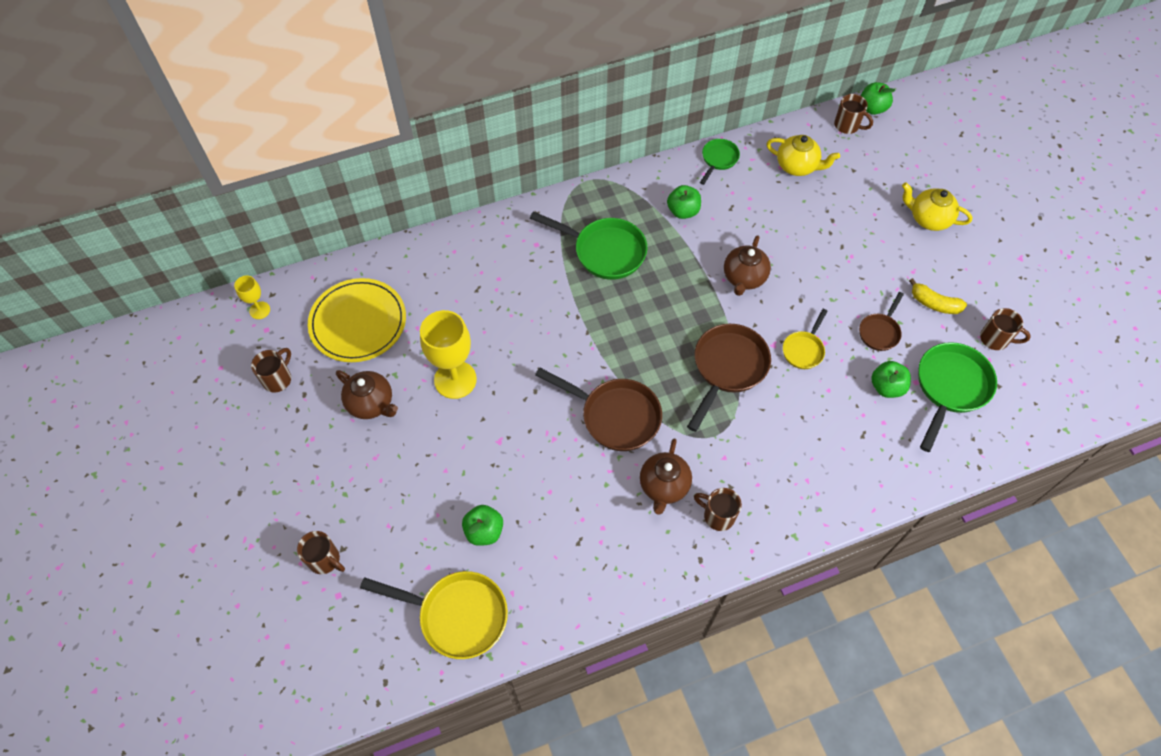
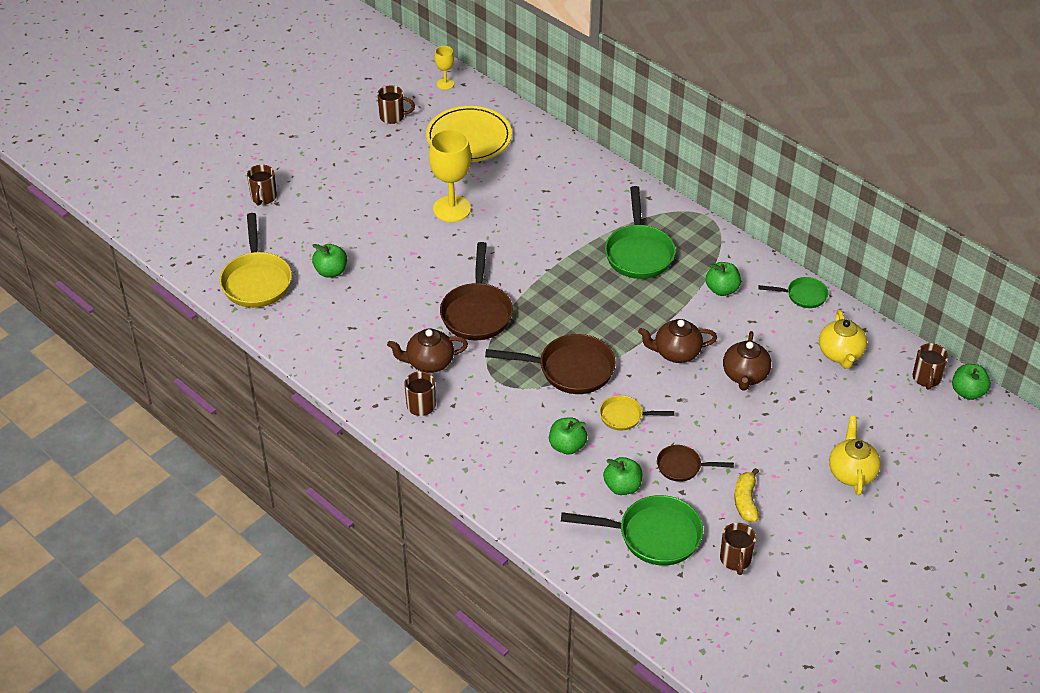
camera: 65 degrees right, 15 degrees down
(371, 404) = (402, 172): brown teapot -> brown teapot (745, 376)
(822, 410) = (567, 446): none -> green apple

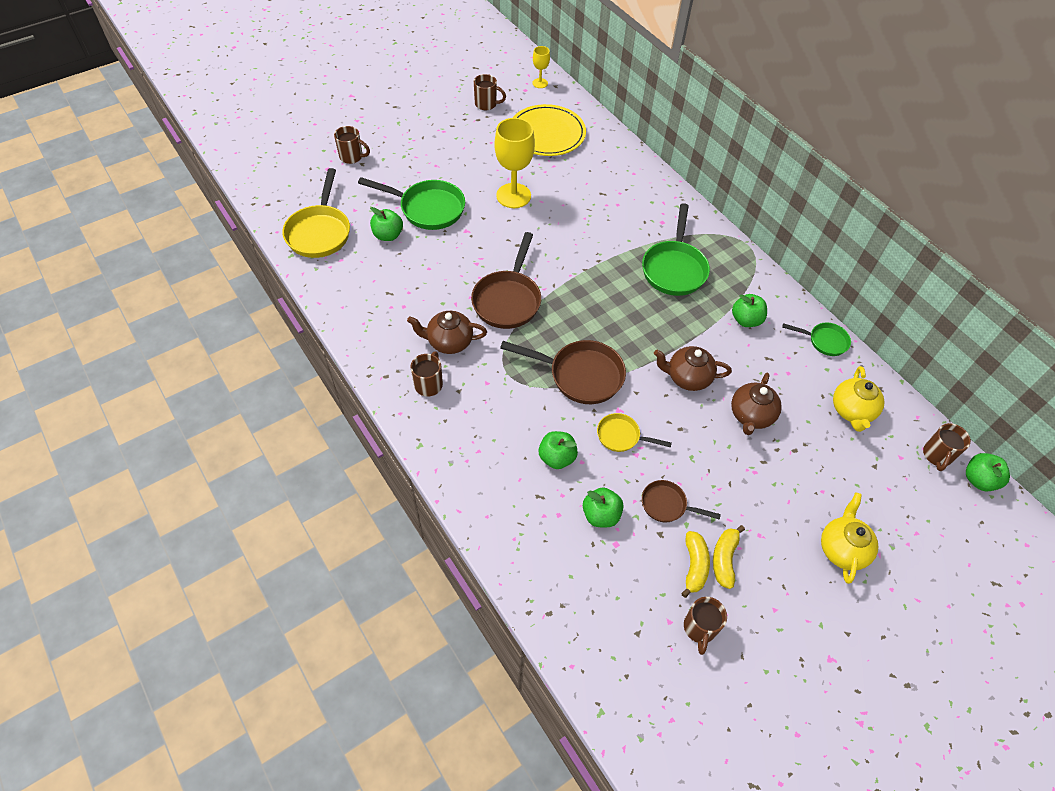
camera: 10 degrees right, 10 degrees up
(263, 198) = (352, 157): brown mug -> brown mug turned 90 degrees counterclockwise
(653, 535) = (619, 579): green pan -> green pan (427, 208)
(719, 512) = (694, 566): none -> yellow banana

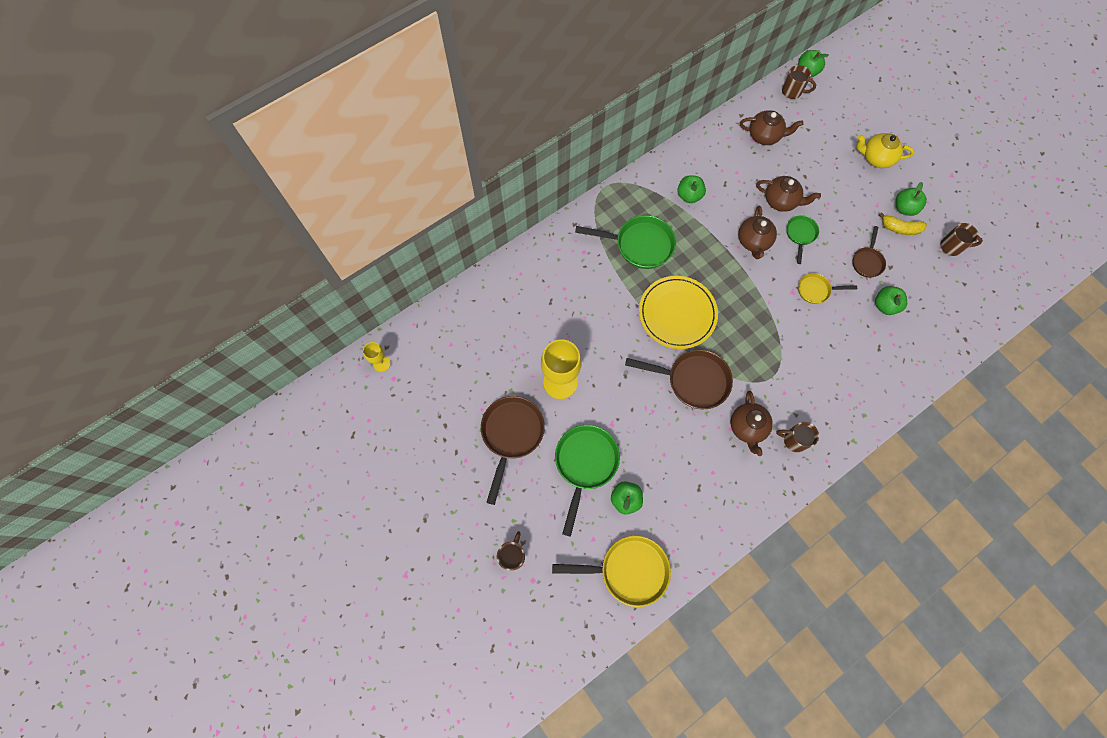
camera: 90 degrees left, 15 degrees up
(486, 104) = (419, 418): brown mug -> none
(547, 133) = (466, 354): yellow plate -> yellow plate (677, 313)
(557, 458) = (844, 336): green apple -> green apple (904, 208)
(580, 375) = (764, 320): brown pan -> brown pan (511, 435)
(621, 436) = (816, 290): yellow pan -> yellow pan turned 75 degrees clockwise
(694, 566) = (909, 247): yellow banana -> none
(824, 341) = (702, 144): green pan -> green pan (800, 235)
(852, 411) = (764, 136): yellow teapot -> brown teapot

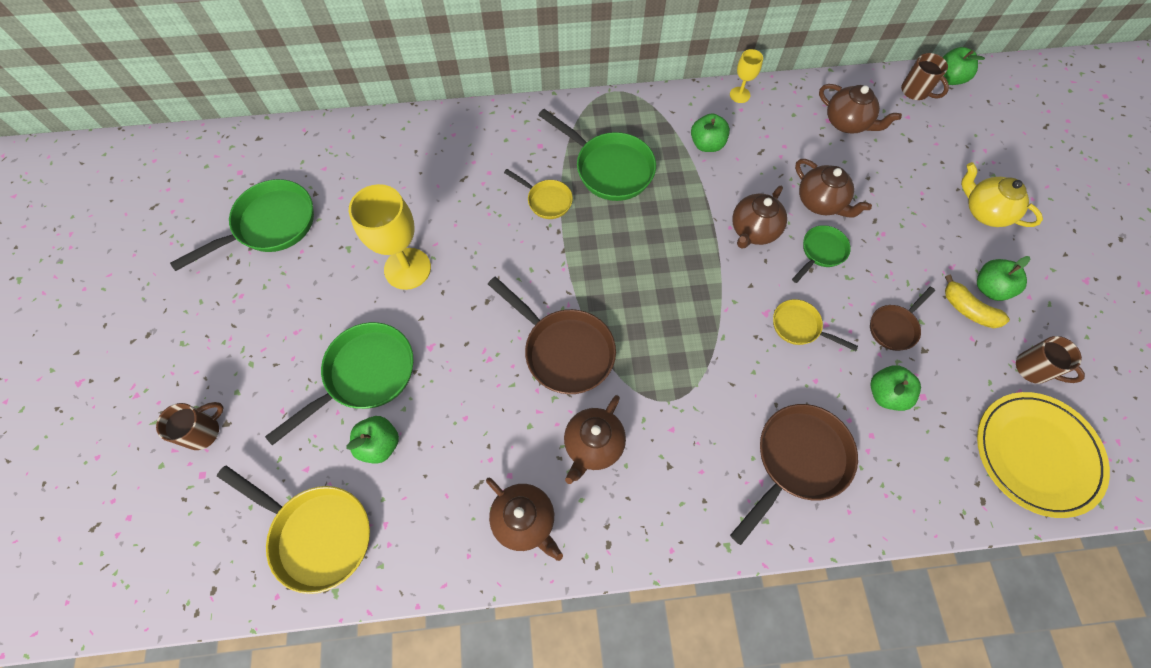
camera: 30 degrees right, 5 degrees down
(382, 363) = (240, 151): yellow goblet -> yellow goblet (739, 95)
(446, 403) = (270, 225): none -> green pan
(511, 435) = (310, 296): brown pan -> brown pan (797, 460)
(615, 288) = (546, 200): none -> yellow pan
(677, 313) = (600, 264): yellow plate -> yellow plate (1036, 454)
(739, 492) = (525, 521): none -> brown teapot
(793, 440) = (644, 496): brown mug -> none

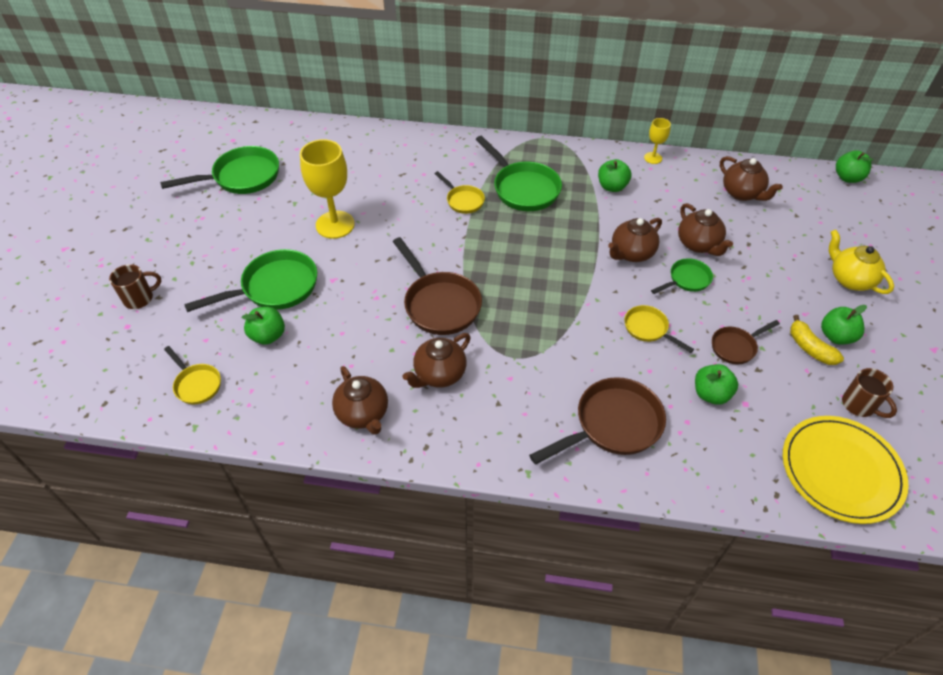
camera: 15 degrees right, 15 degrees down
(317, 534) = (196, 384): yellow pan -> yellow pan, size x0.56
(915, 91) = (813, 182): brown mug -> none

